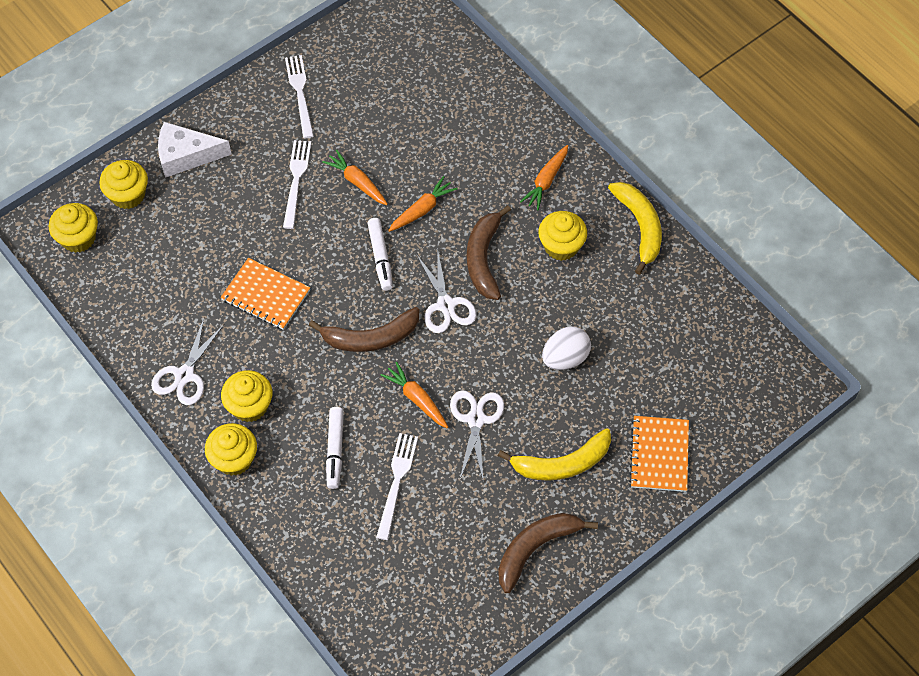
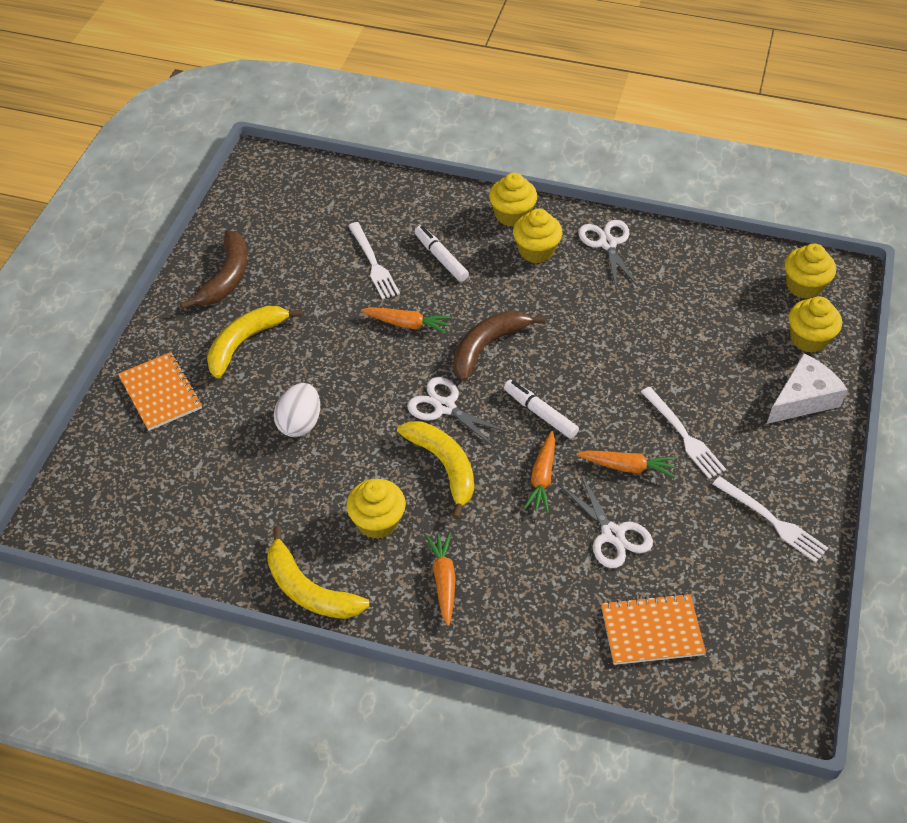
camera: 145 degrees right, 10 degrees down
(266, 295) = (607, 329): orange notebook -> orange notebook (651, 631)
(476, 420) = (343, 335): white scissors -> white scissors (612, 534)
(483, 258) = (444, 466): brown banana -> yellow banana

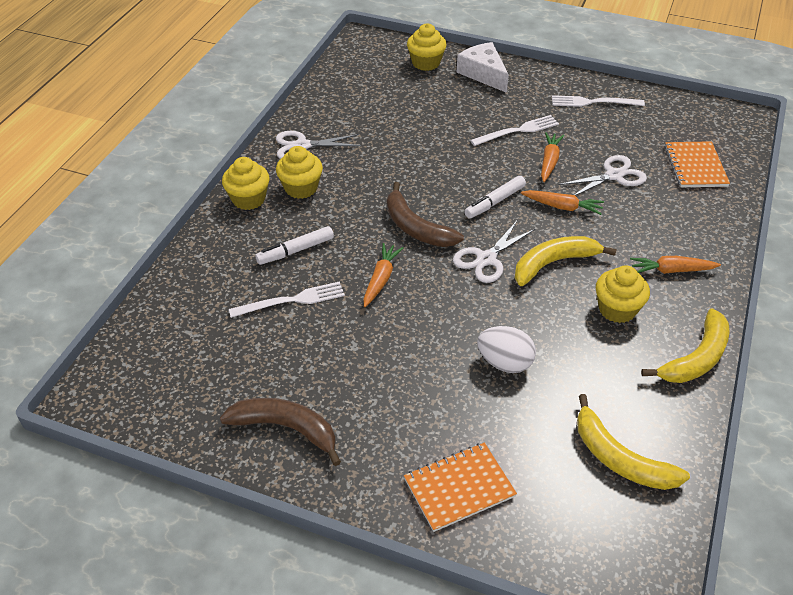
camera: 85 degrees left, 5 degrees down
(245, 342) = (390, 409): yellow banana -> yellow banana (619, 458)
(772, 521) = (593, 102): white fork -> white fork turned 135 degrees counterclockwise
(804, 286) = (372, 57): yellow cupcake -> none

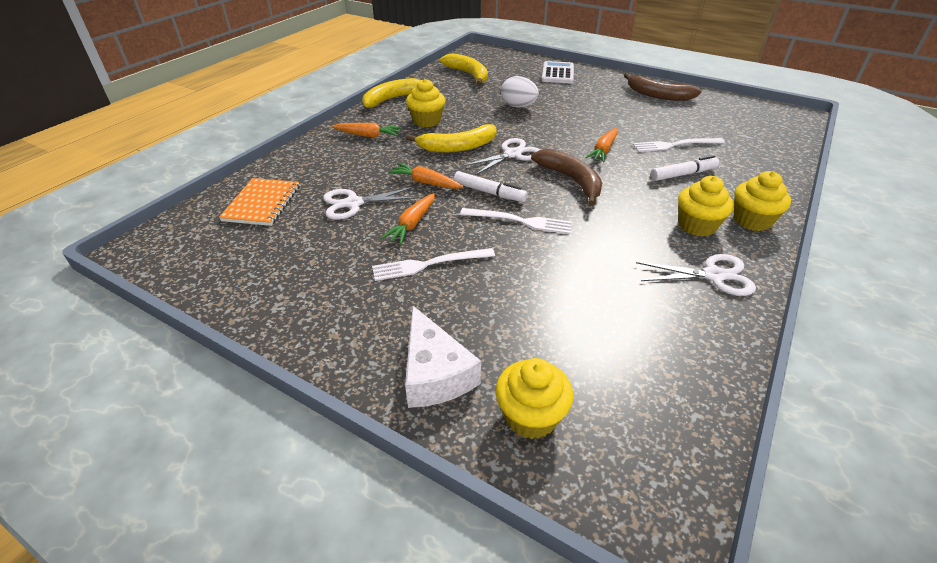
camera: 170 degrees left, 5 degrees down
(459, 488) = (558, 73): orange notebook -> white calculator
(495, 202) = (489, 192): white marker -> white marker turned 60 degrees clockwise
(593, 102) = (301, 294): white fork -> white fork (519, 221)

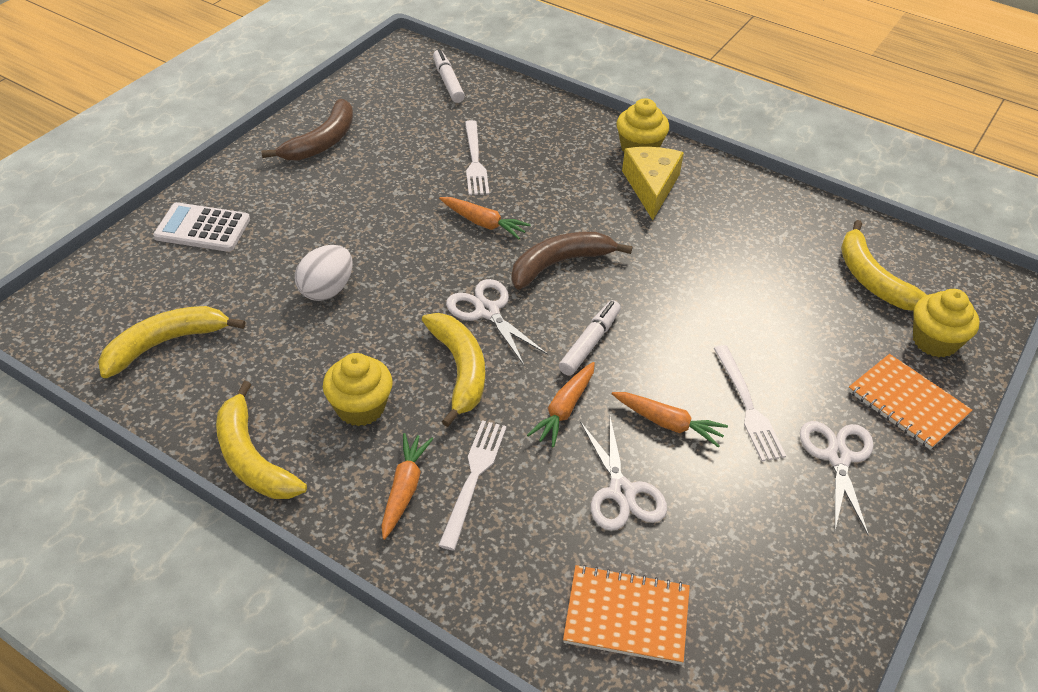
camera: 90 degrees left, 5 degrees up
(435, 373) = (907, 403): white cheese -> orange notebook
(519, 221) = (653, 320): white fork -> white fork (473, 478)
(622, 373) = (872, 279): none -> yellow banana
(683, 174) = (547, 171): white marker -> white marker (448, 82)
(697, 225) = (651, 186): yellow cupcake -> yellow cheese
(713, 275) = (732, 196): white scissors -> white scissors (838, 457)

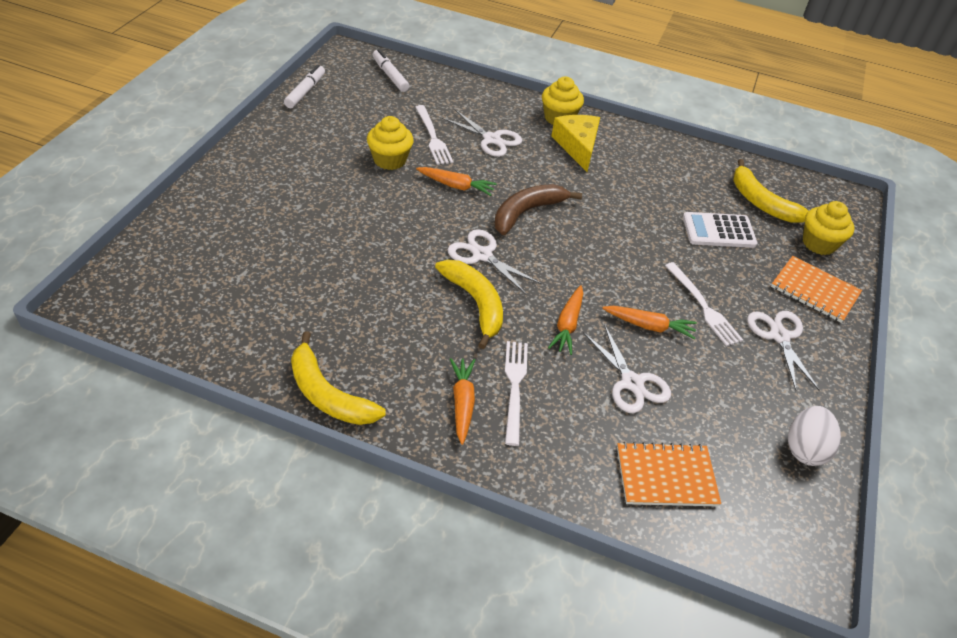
camera: 15 degrees left, 0 degrees up
(165, 343) = (220, 309): yellow banana -> none
(202, 228) = (221, 210): white calculator -> white calculator (718, 231)
(322, 142) = (301, 131): brown banana -> none
(327, 290) = (345, 251): white egg -> white egg (805, 449)
(360, 407) = (405, 343): yellow cupcake -> yellow cupcake (390, 160)
(546, 169) = (491, 139): none -> white scissors
(589, 343) = (570, 271): white marker -> white marker (305, 91)

